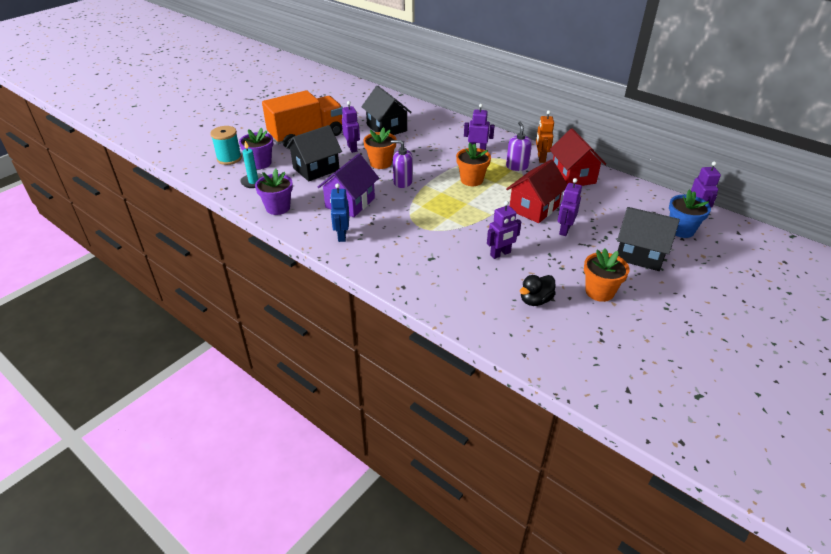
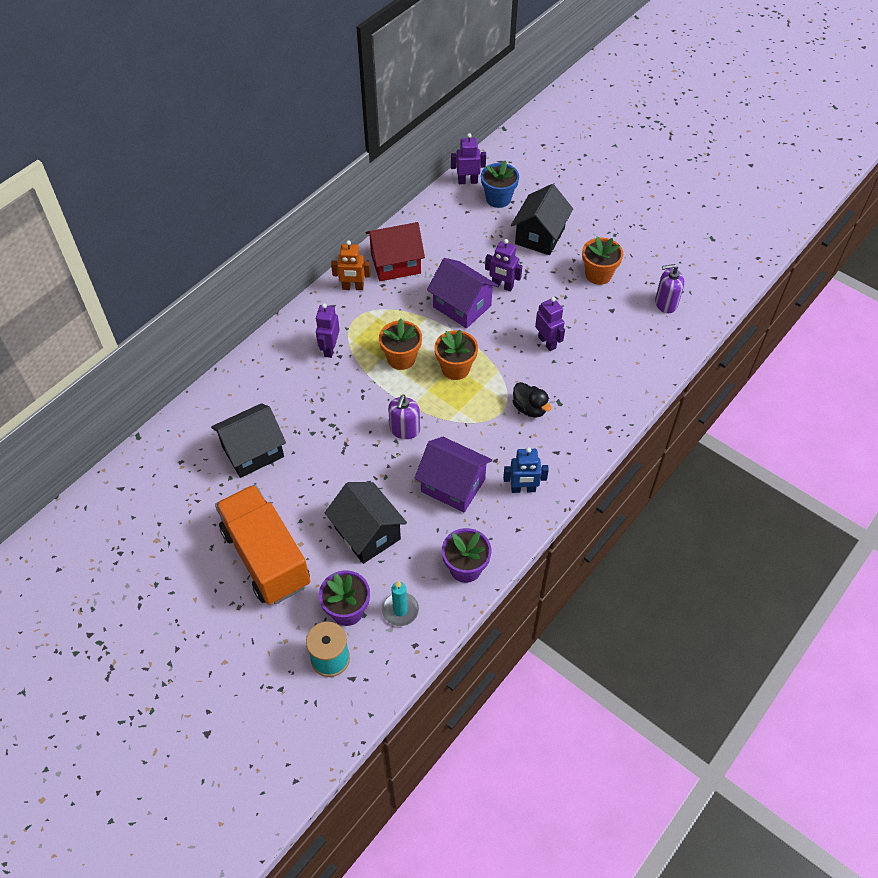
camera: 90 degrees left, 15 degrees up
(352, 148) = (310, 492): purple robot -> none
(381, 163) = (355, 455): orange flower pot -> orange flower pot (455, 368)
(517, 166) = (371, 312): purple soap dispenser -> purple soap dispenser (666, 303)
(534, 208) = (462, 306): red house -> purple house
(535, 300) = (616, 322): black duck -> black duck (529, 408)

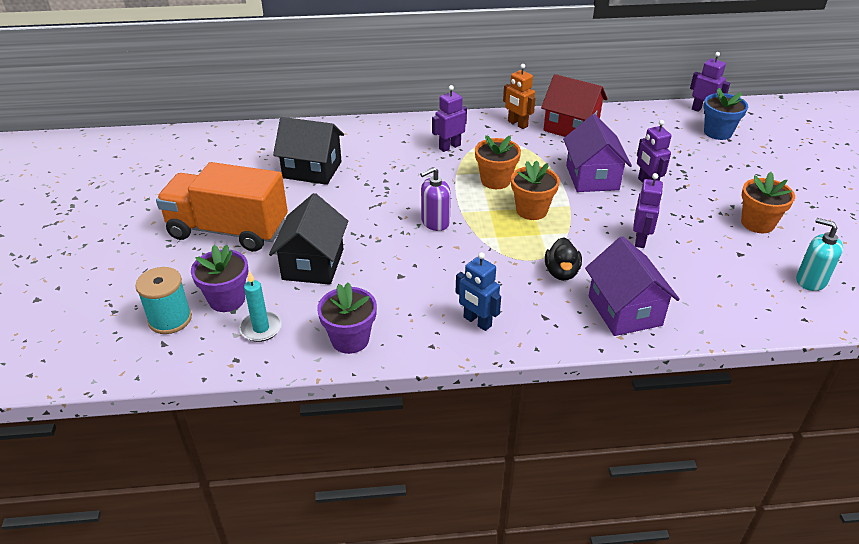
camera: 45 degrees right, 15 degrees down
(266, 557) = (228, 230): orange truck -> orange truck turned 90 degrees counterclockwise
(453, 485) = (421, 279): purple house -> purple house (624, 310)
(540, 236) = (728, 171): black house -> none
(666, 303) = (811, 280): purple soap dispenser -> turquoise soap dispenser

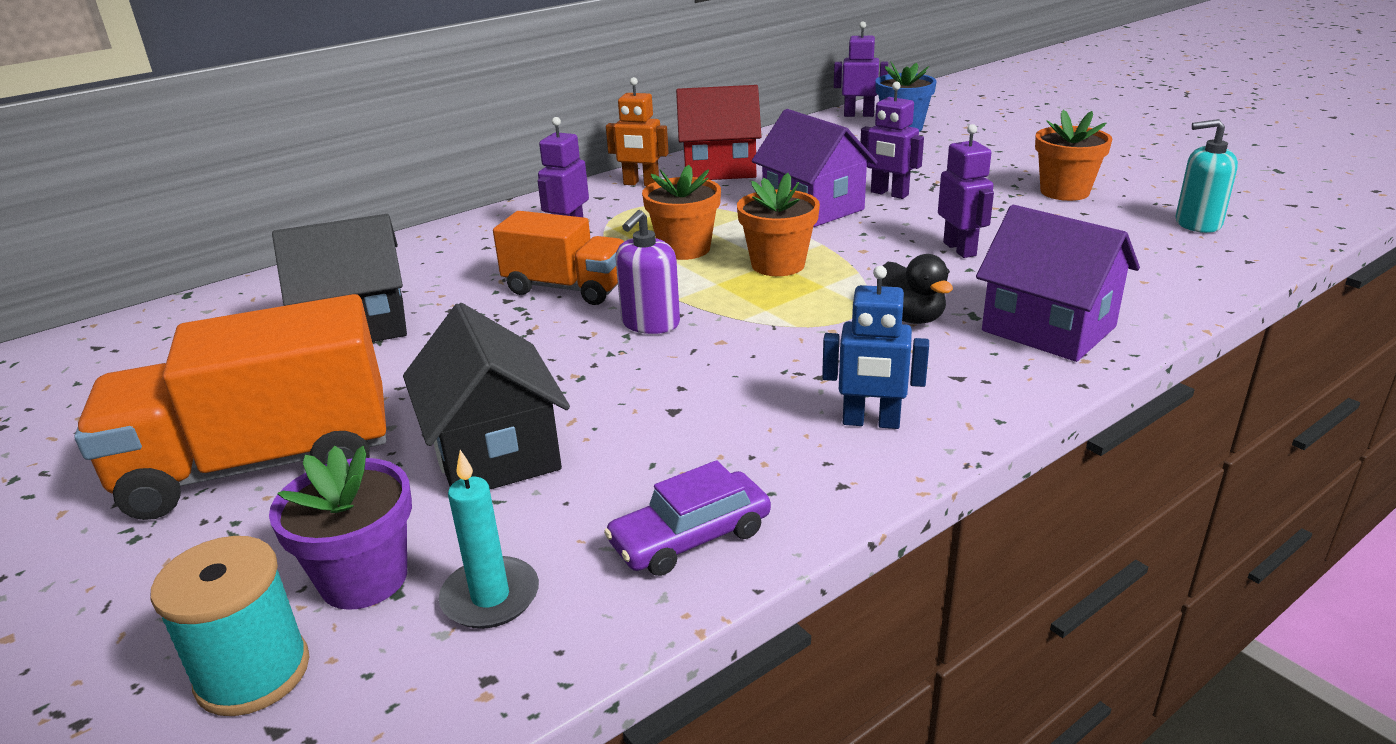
camera: 30 degrees left, 10 degrees down
(350, 339) = (690, 537): purple flower pot -> purple car
(417, 184) = (566, 288): none -> orange truck

